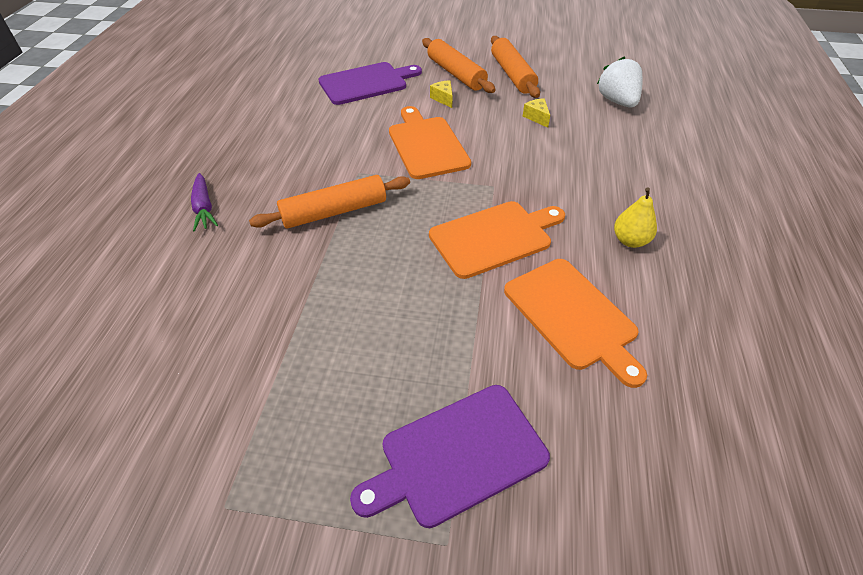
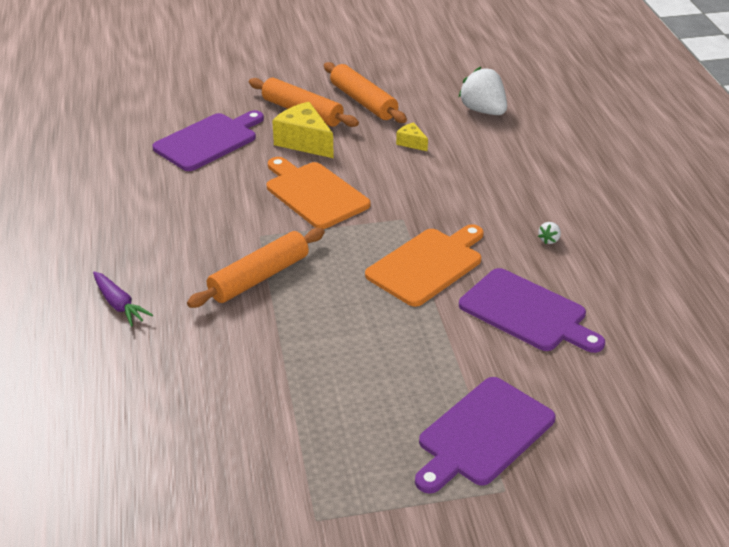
camera: 20 degrees left, 10 degrees down
(443, 99) = (304, 142): yellow cheese -> yellow cheese, size x1.96
(572, 316) = (527, 312): orange cutting board -> purple cutting board
(630, 241) = (549, 240): yellow pear -> white strawberry

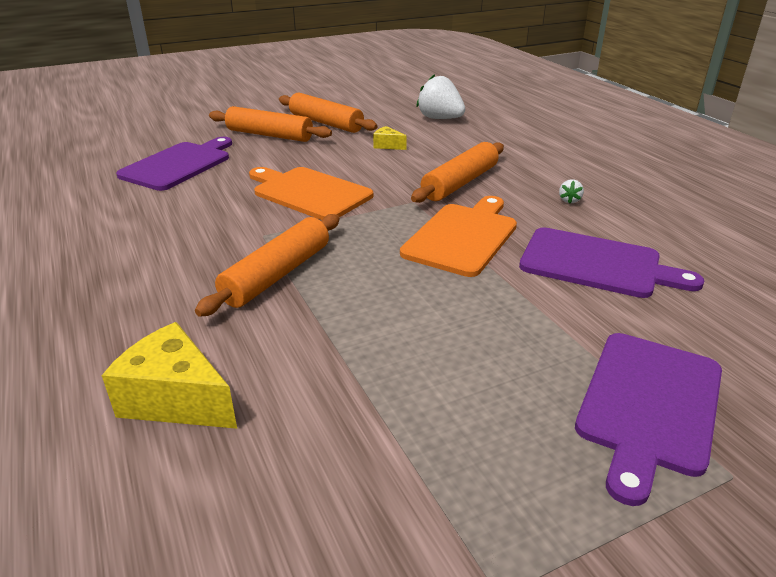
camera: 15 degrees left, 5 degrees down
(119, 304) = (99, 331): purple carrot -> none
(304, 142) = (280, 155): yellow cheese -> yellow cheese (176, 399)
(457, 203) = (460, 183): none -> orange rolling pin

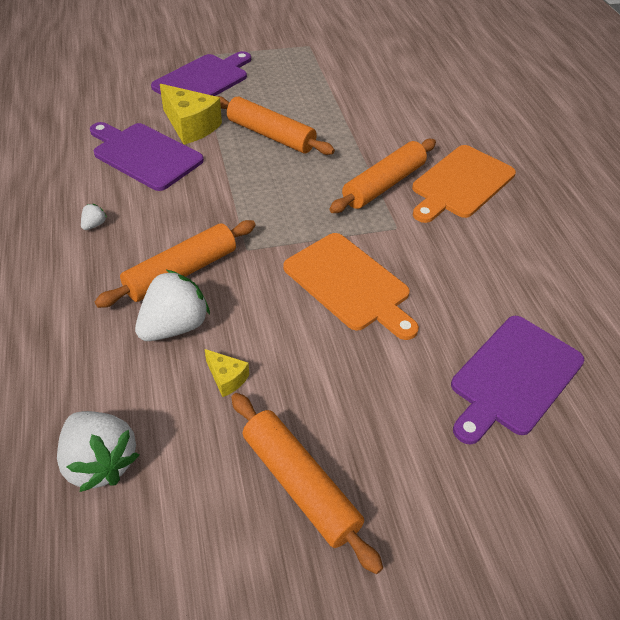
camera: 170 degrees left, 15 degrees up
(176, 399) = (435, 117): yellow cheese -> yellow cheese (191, 126)
(269, 135) = (397, 451): orange rolling pin -> orange rolling pin (271, 135)
(440, 159) = (175, 326): none -> white strawberry
(463, 237) = (226, 197): orange cutting board -> orange cutting board (460, 184)

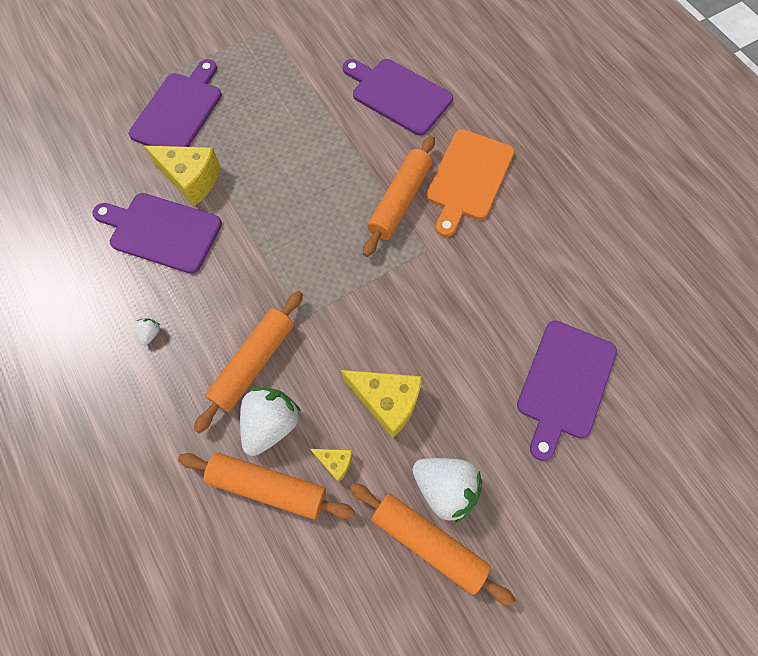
camera: 15 degrees left, 20 degrees up
(100, 462) = (264, 578): white strawberry -> white strawberry (445, 488)
(271, 135) = (274, 168): orange rolling pin -> orange rolling pin (268, 486)
(305, 340) = (387, 402): none -> yellow cheese
(349, 284) = (405, 329): orange cutting board -> none
(412, 111) = (398, 95): none -> purple cutting board

